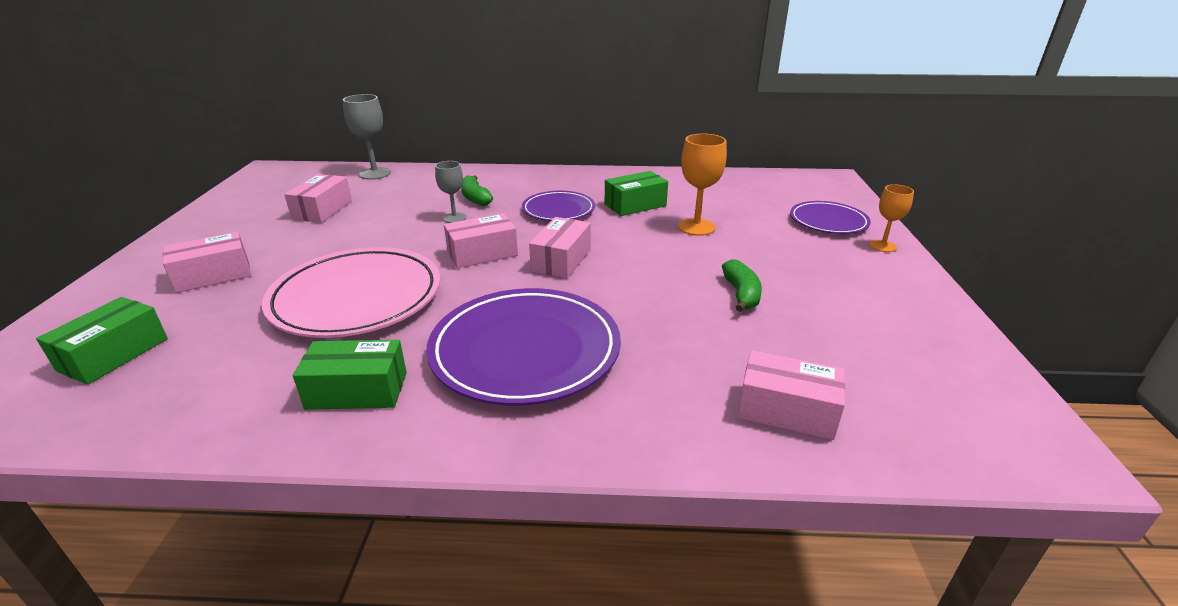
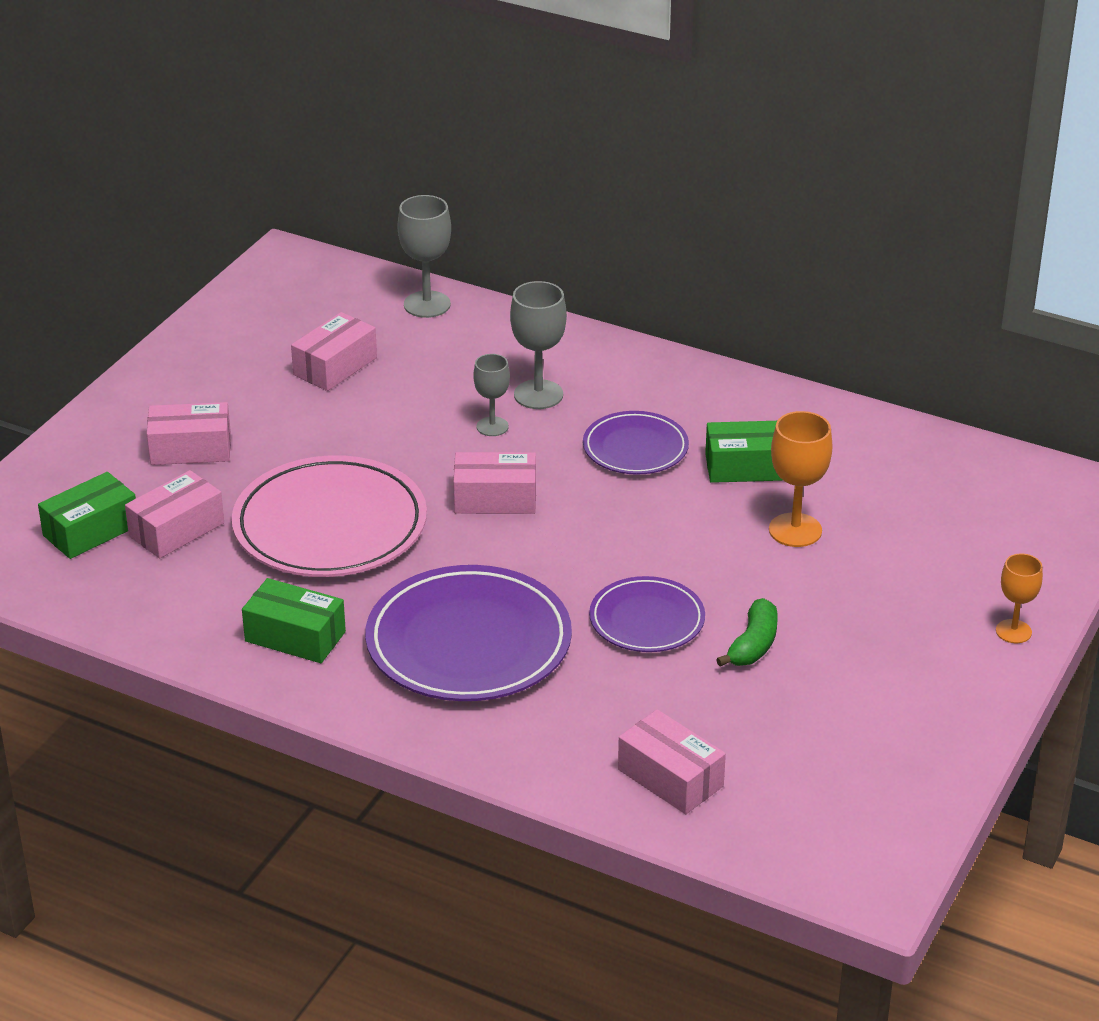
camera: 25 degrees right, 5 degrees up
(475, 198) = (538, 395): green banana -> grey goblet
(561, 260) = (582, 536): pink box -> pink box (177, 530)
(828, 221) = (989, 571): purple plate -> purple plate (647, 620)

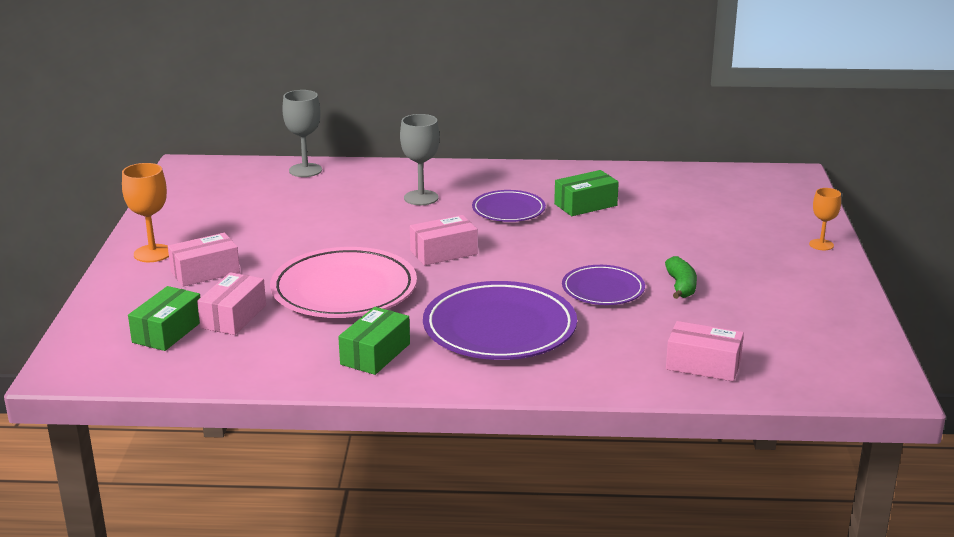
camera: 25 degrees left, 10 degrees down
(295, 636) = (375, 354): green box -> green box turned 60 degrees counterclockwise
(335, 366) = (271, 210): pink box -> none
(492, 426) = (406, 218): grey goblet -> none
(795, 530) = (646, 227): orange goblet -> orange goblet (153, 253)

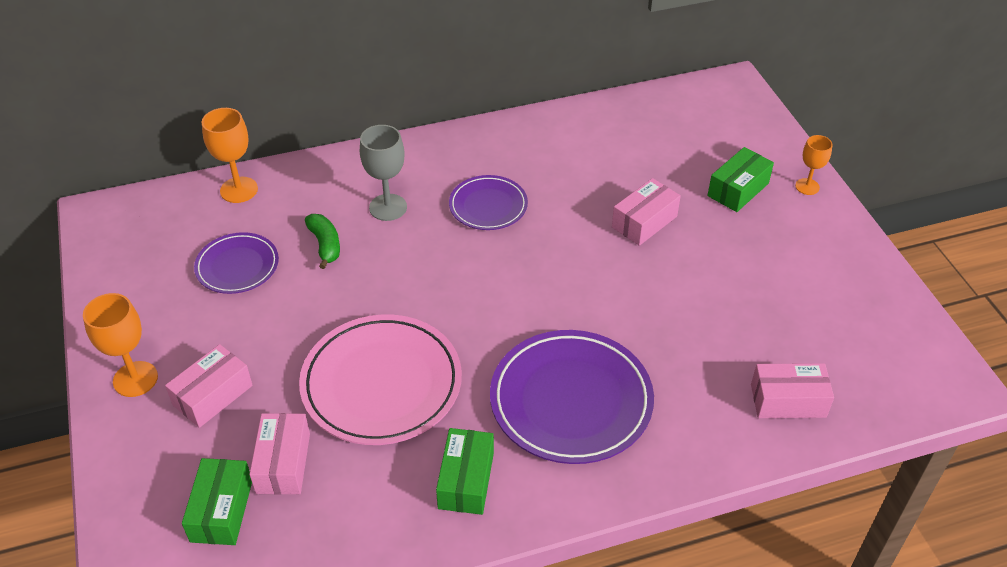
camera: 20 degrees left, 20 degrees up
(305, 170) = (239, 190): grey goblet -> orange goblet
(443, 252) = (455, 293): pink box -> pink box (644, 222)
(585, 205) = (560, 178): green box -> green box (738, 189)
(603, 289) = (641, 310): purple plate -> purple plate (237, 266)
(681, 286) = (711, 284): green banana -> green banana (325, 245)

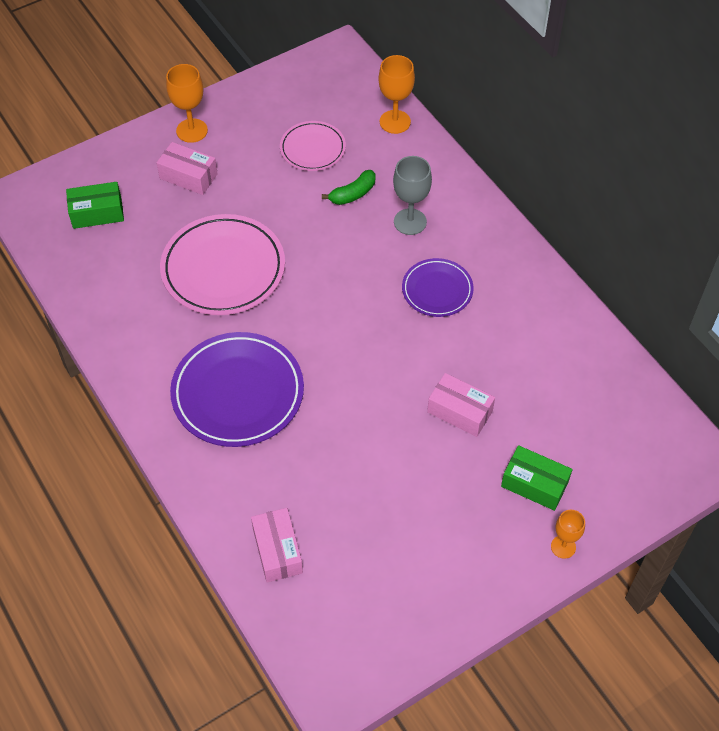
camera: 75 degrees right, 10 degrees up
(237, 266) = (312, 149): purple plate -> pink plate
(283, 463) = (141, 233): pink box -> none
(466, 480) = (149, 342): green box -> none

